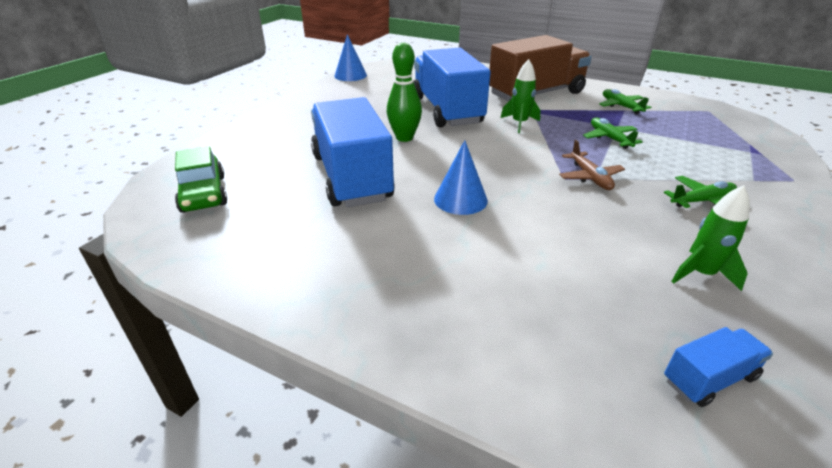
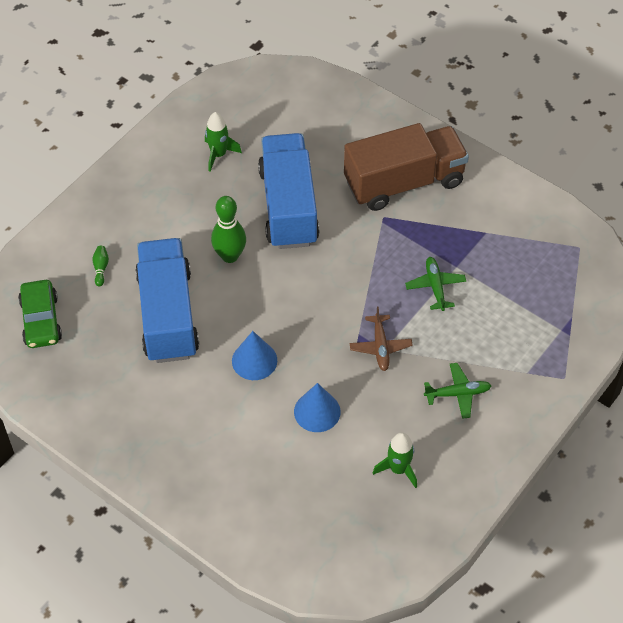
camera: 10 degrees right, 20 degrees up
(274, 155) = (101, 268): none -> green bowling pin
(350, 75) = (197, 102): blue cone -> blue cone (317, 411)
(519, 123) = (356, 245): green rocket -> green rocket (218, 154)
(621, 106) = (486, 224): green plane -> none
(709, 378) = (345, 545): blue truck -> none

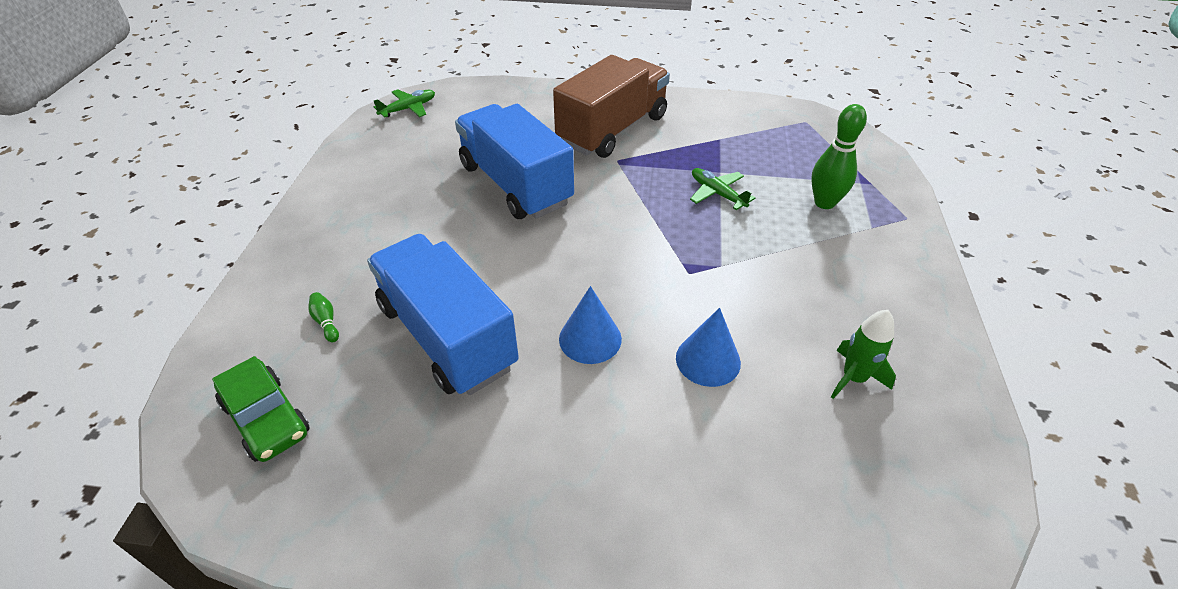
camera: 30 degrees left, 10 degrees down
(218, 154) = (409, 169): green rocket -> none
(230, 256) = (483, 248): green bowling pin -> green bowling pin (824, 203)
(380, 346) = (715, 265): brown plane -> none
(458, 393) = (832, 273): green plane -> green plane (408, 109)

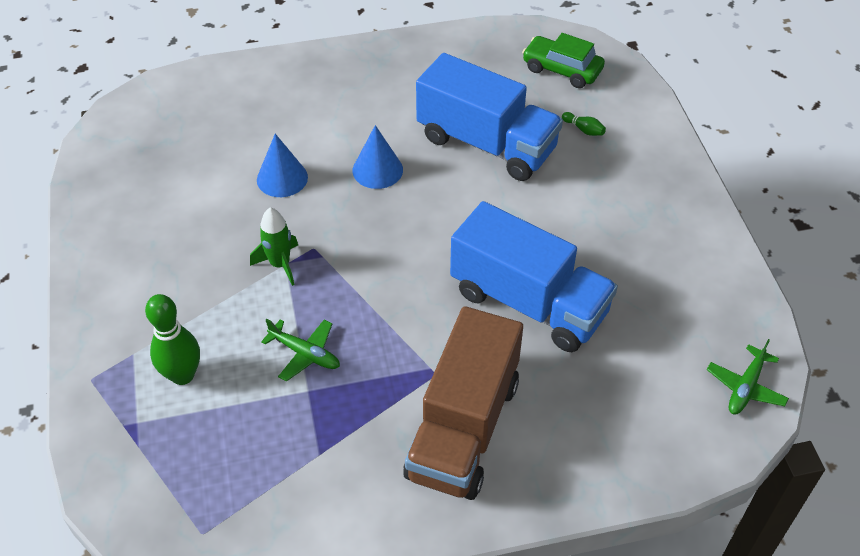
camera: 160 degrees right, 5 degrees up
(853, 378) = (169, 194): green rocket -> green rocket (280, 264)

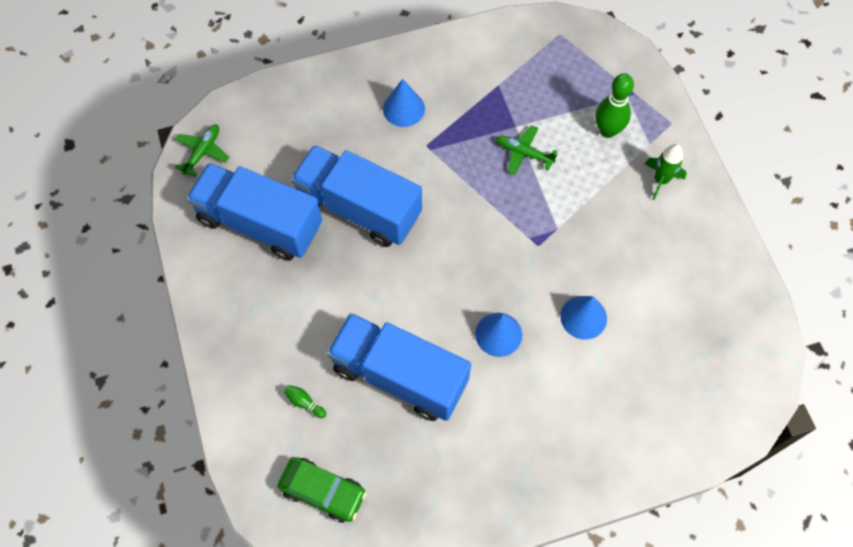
camera: 175 degrees right, 15 degrees up
(280, 264) = (562, 227): green rocket -> green rocket (661, 180)
(463, 428) = (403, 108): brown truck -> blue cone
(653, 294) = (260, 223): none -> blue truck

